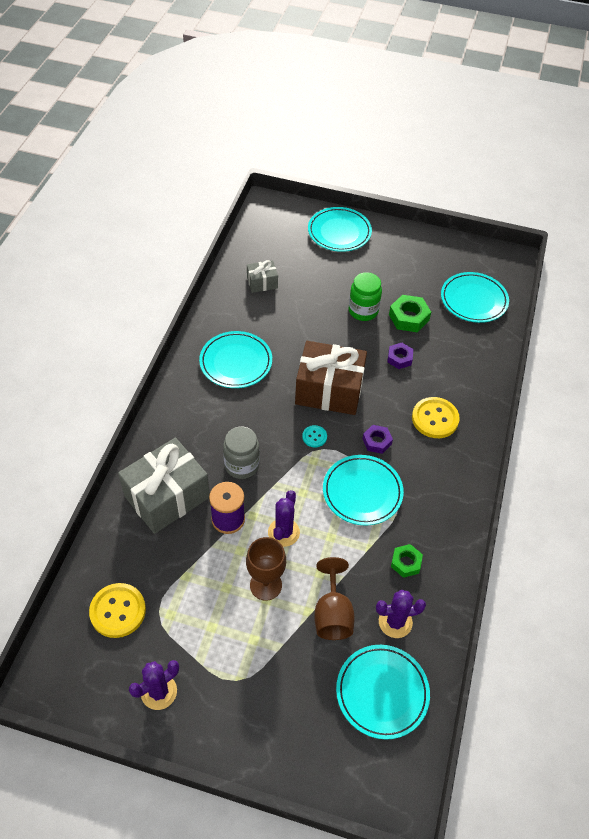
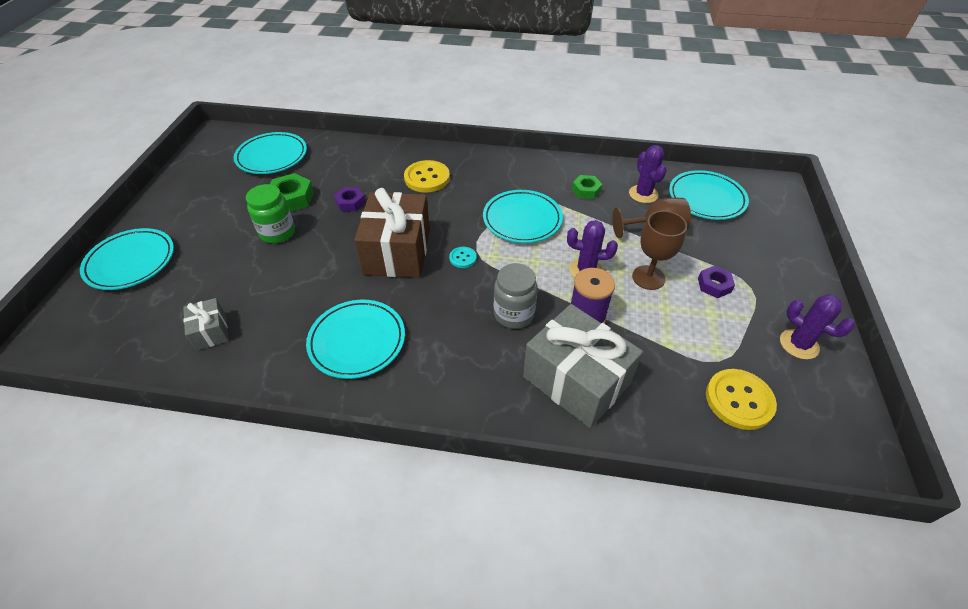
camera: 95 degrees left, 5 degrees down
(377, 441) = (460, 213): purple nut -> purple nut (714, 285)

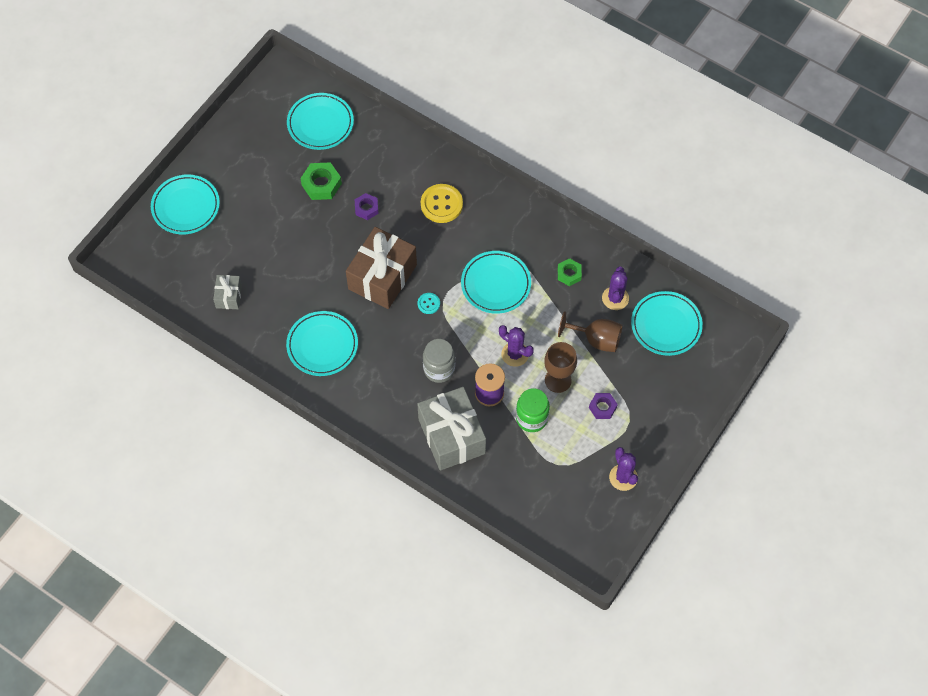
camera: 25 degrees right, 15 degrees up
(277, 233) = (299, 219): green jar -> green jar (531, 418)
(739, 400) = (548, 495): yellow button -> none

